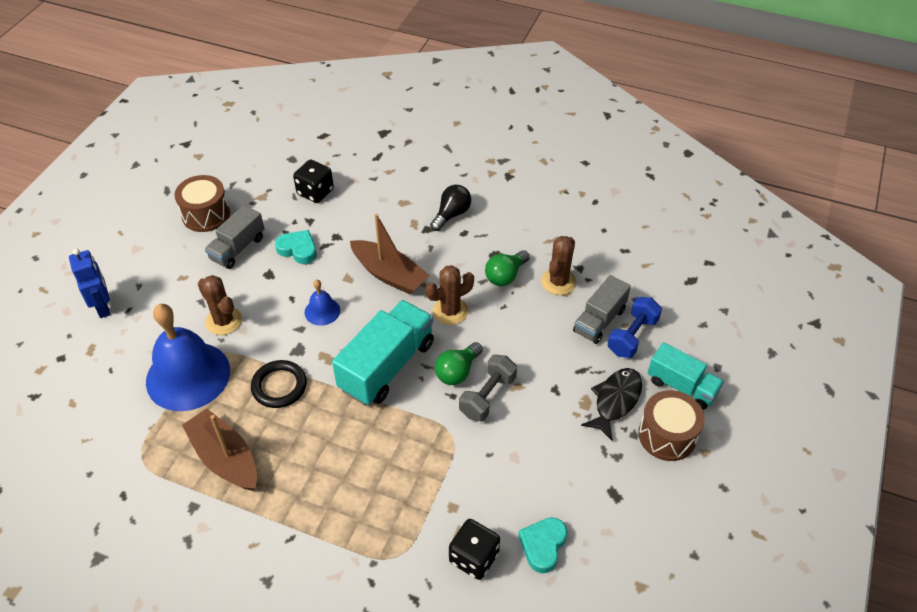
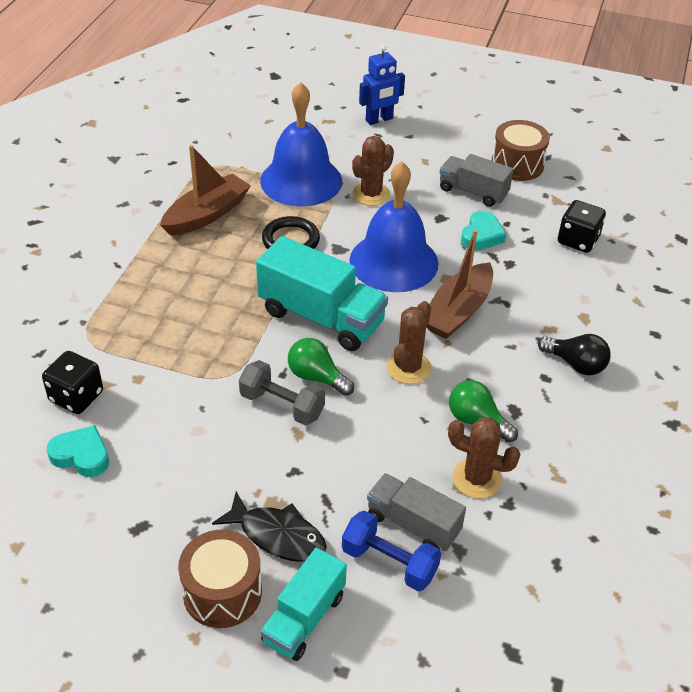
camera: 85 degrees right, 5 degrees down
(322, 311) = (393, 261): blue bell -> blue bell, size x2.20
(450, 311) = (408, 368): brown cactus -> brown cactus turned 60 degrees clockwise

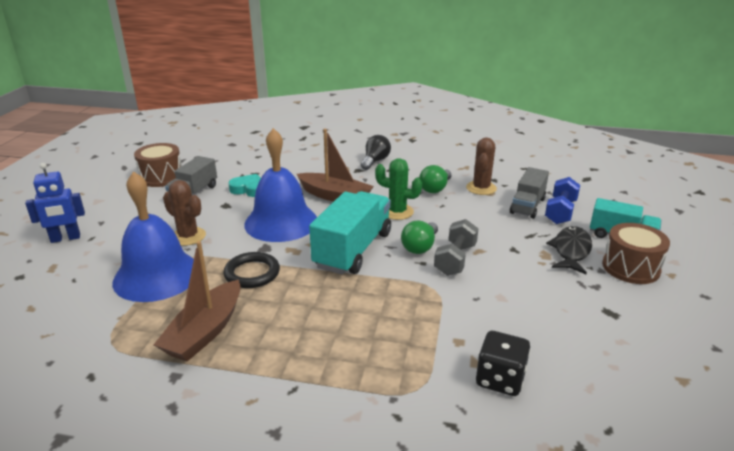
camera: 95 degrees left, 15 degrees down
(81, 455) = (565, 360): turquoise heart -> none
(206, 214) = (205, 331): brown boat -> brown boat turned 105 degrees counterclockwise
(379, 120) = (65, 238): blue robot -> blue robot turned 105 degrees clockwise
(408, 368) = (397, 212): brown cactus -> green cactus
(578, 240) = (256, 158): black dice -> none

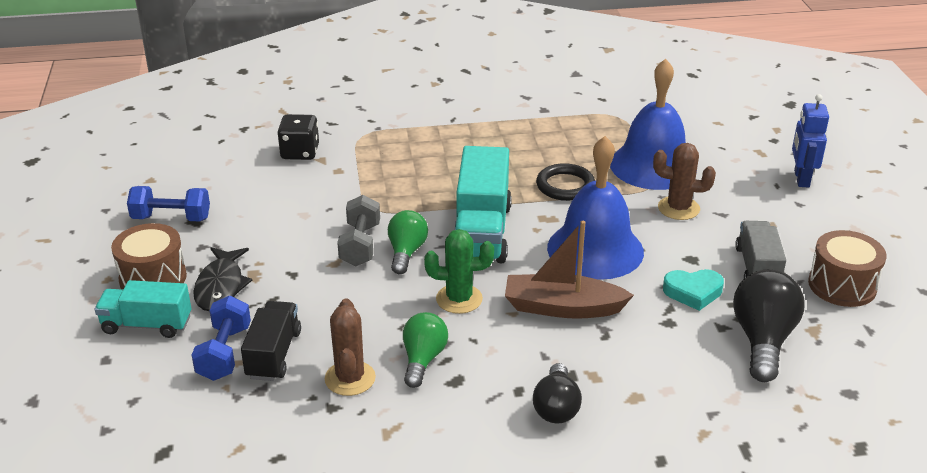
camera: 160 degrees right, 5 degrees up
(65, 238) = (801, 179): blue robot -> blue robot turned 45 degrees counterclockwise
(205, 331) = (553, 136): brown boat -> none
(242, 165) = (762, 340): none -> black light bulb
(527, 206) = (273, 354): grey truck -> black truck
(636, 321) = (171, 218): none -> blue dumbbell

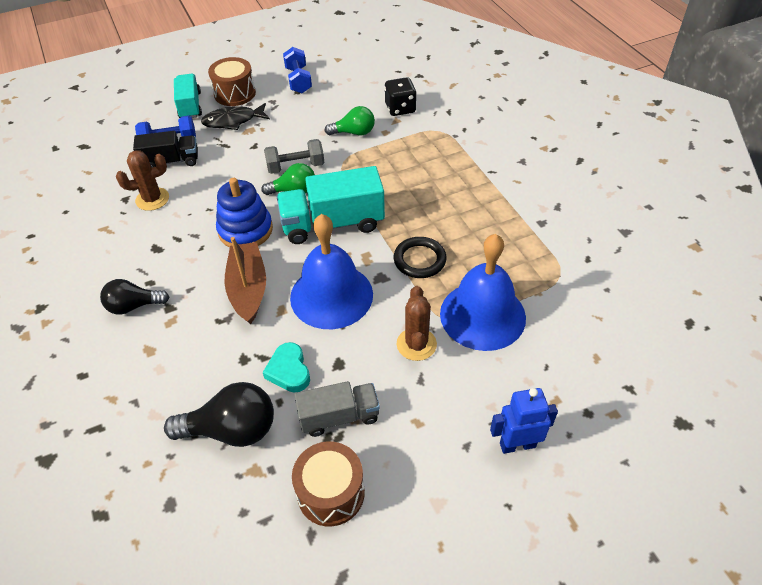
camera: 75 degrees right, 15 degrees up
(423, 359) = (176, 227): green light bulb -> green light bulb (354, 132)
(459, 299) = (245, 230): green cactus -> blue stacking toy

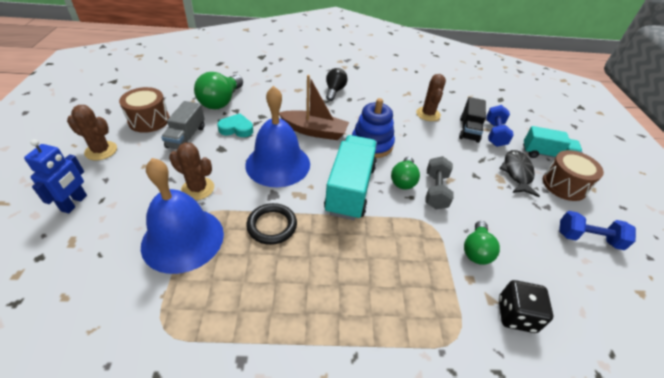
camera: 110 degrees right, 5 degrees down
(232, 430) = (221, 101): black light bulb -> green light bulb
(428, 498) = (101, 151): none -> brown cactus

